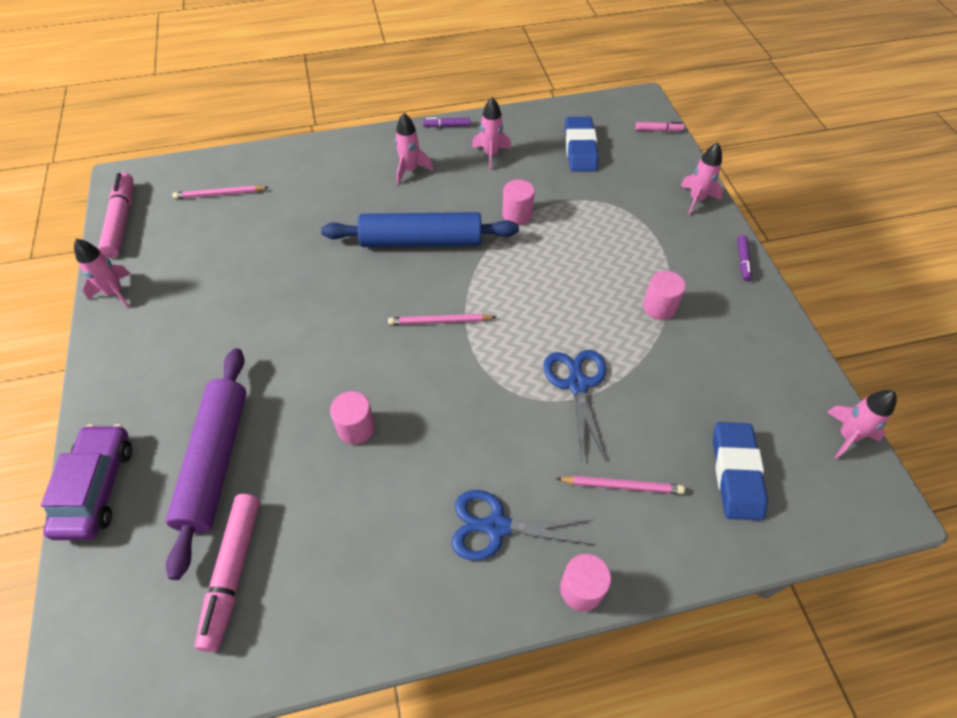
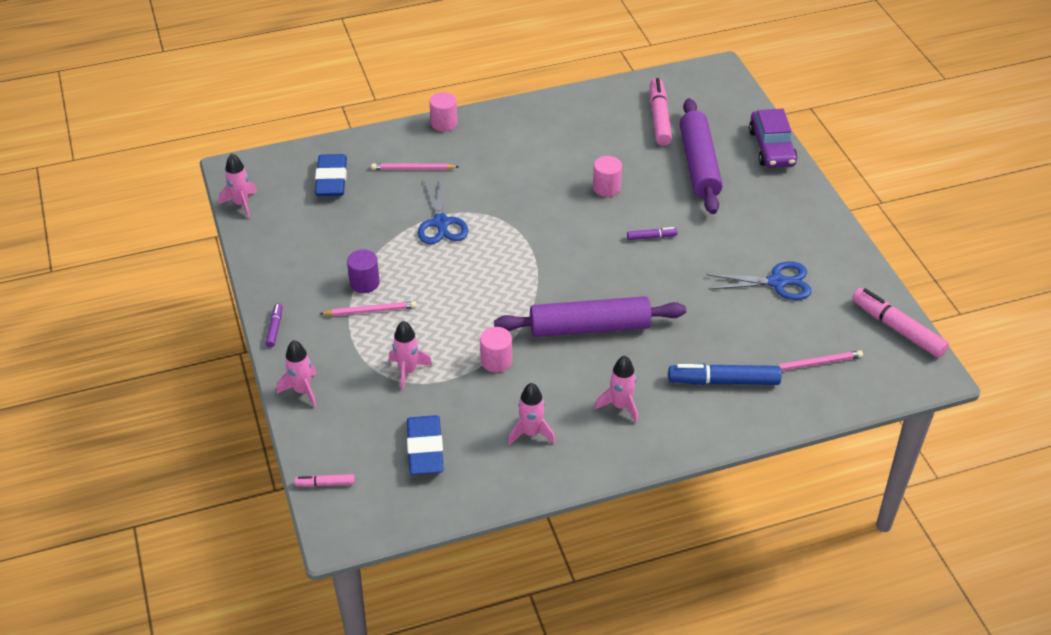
camera: 175 degrees right, 10 degrees down
(115, 293) = (852, 264): pink rocket -> pink rocket (408, 371)
(122, 220) = (897, 328): pink marker -> pink marker turned 150 degrees clockwise
(312, 184) = (723, 381): none -> blue marker
(421, 241) = (589, 327): blue rolling pin -> purple rolling pin
(440, 321) = (558, 259): pink pencil -> pink pencil (370, 311)
(446, 126) = (590, 472): purple marker -> purple marker (651, 237)
(497, 527) = (498, 145): blue scissors -> blue scissors (777, 282)
(659, 307) = (364, 283): pink cylinder -> purple cylinder

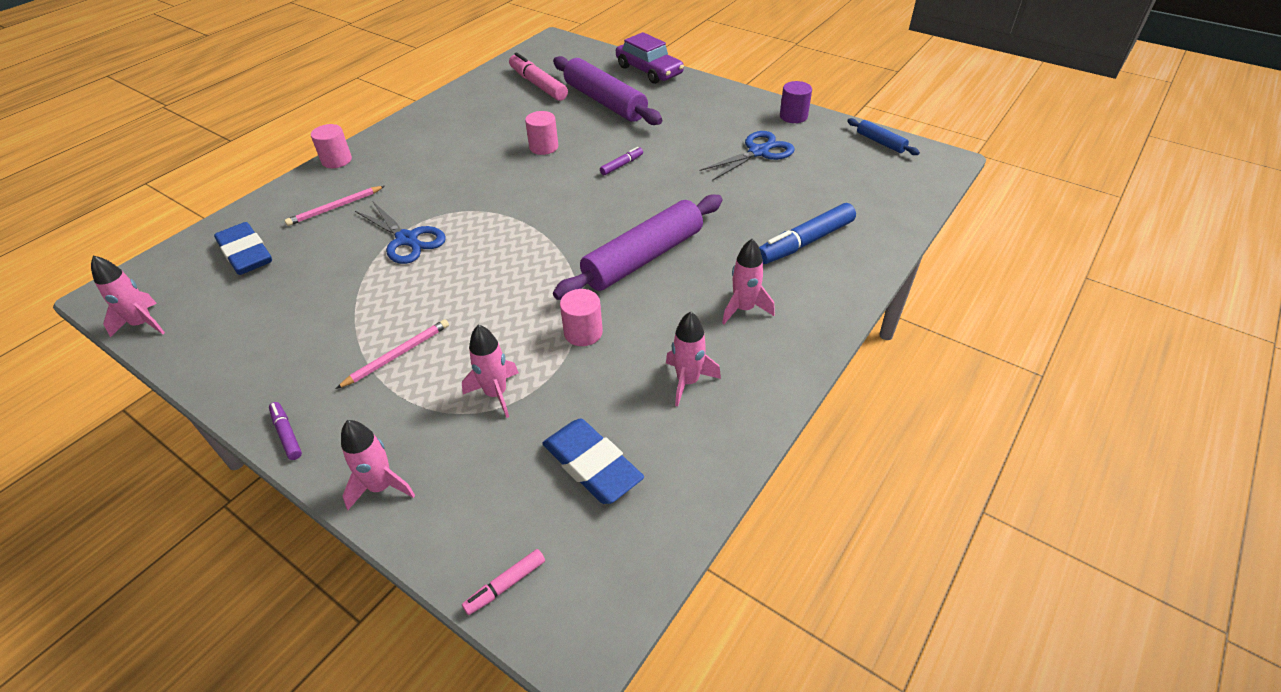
camera: 35 degrees left, 0 degrees up
(364, 283) = (366, 331): purple cylinder -> purple cylinder (793, 116)
(816, 363) = (856, 193): pink pencil -> none
(897, 328) = (880, 142): pink marker -> blue rolling pin

